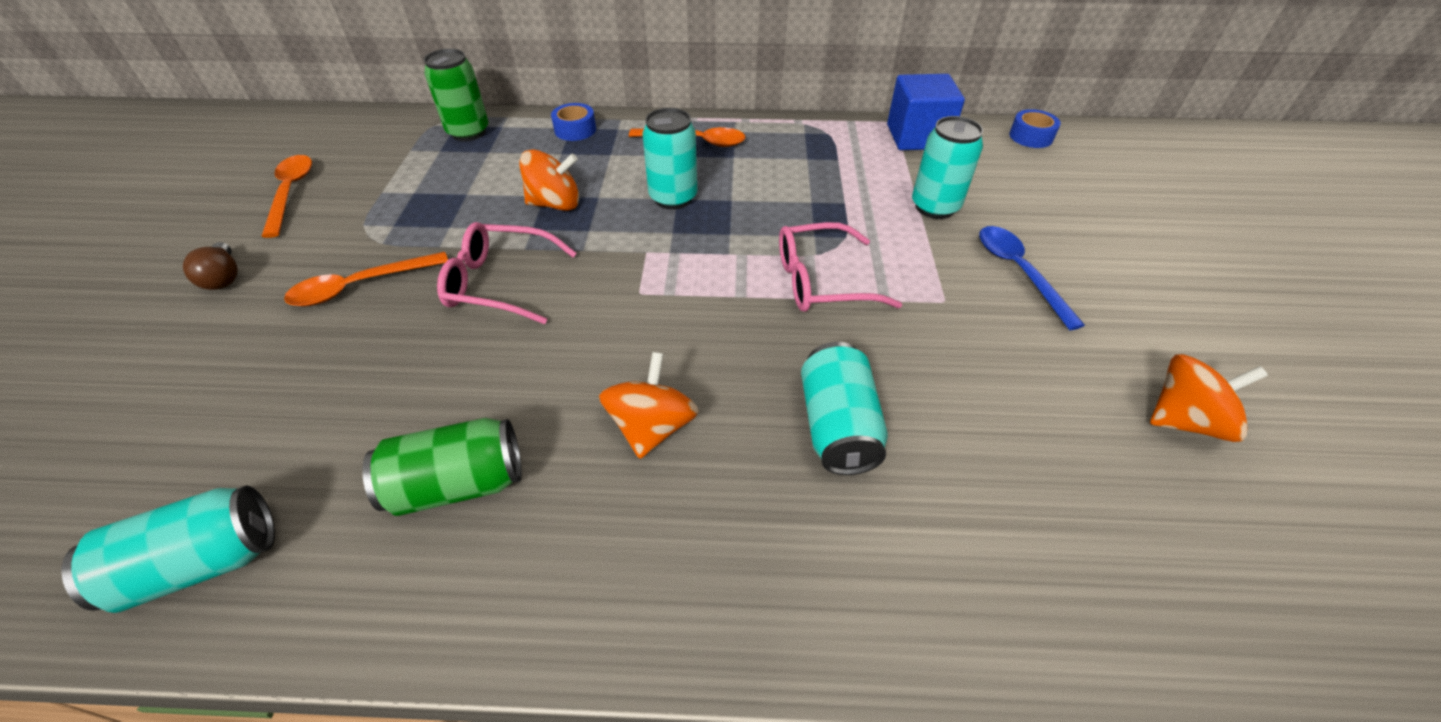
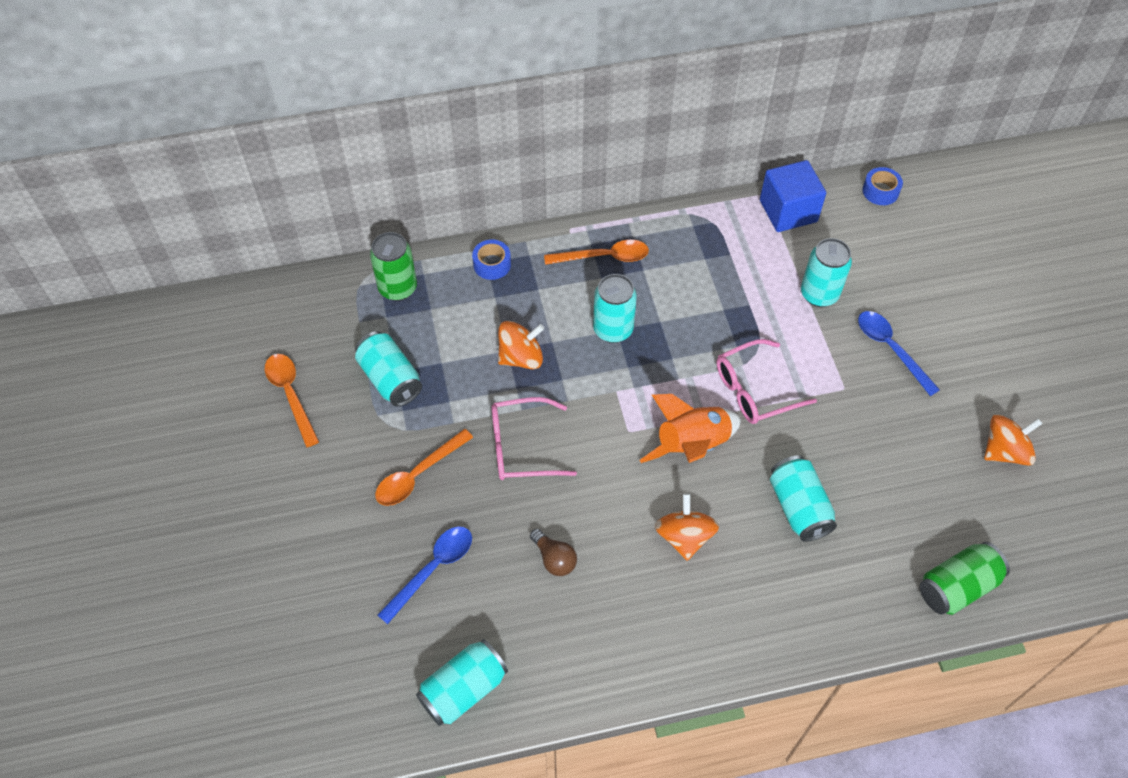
camera: 15 degrees left, 10 degrees up
(224, 277) = (306, 492): brown light bulb -> brown light bulb (554, 559)
(293, 390) = (432, 569): none -> blue spoon
(402, 197) = (390, 379): none -> turquoise can
(458, 484) = (584, 604): green can -> green can (957, 586)
(714, 322) = (692, 445): none -> orange rocket

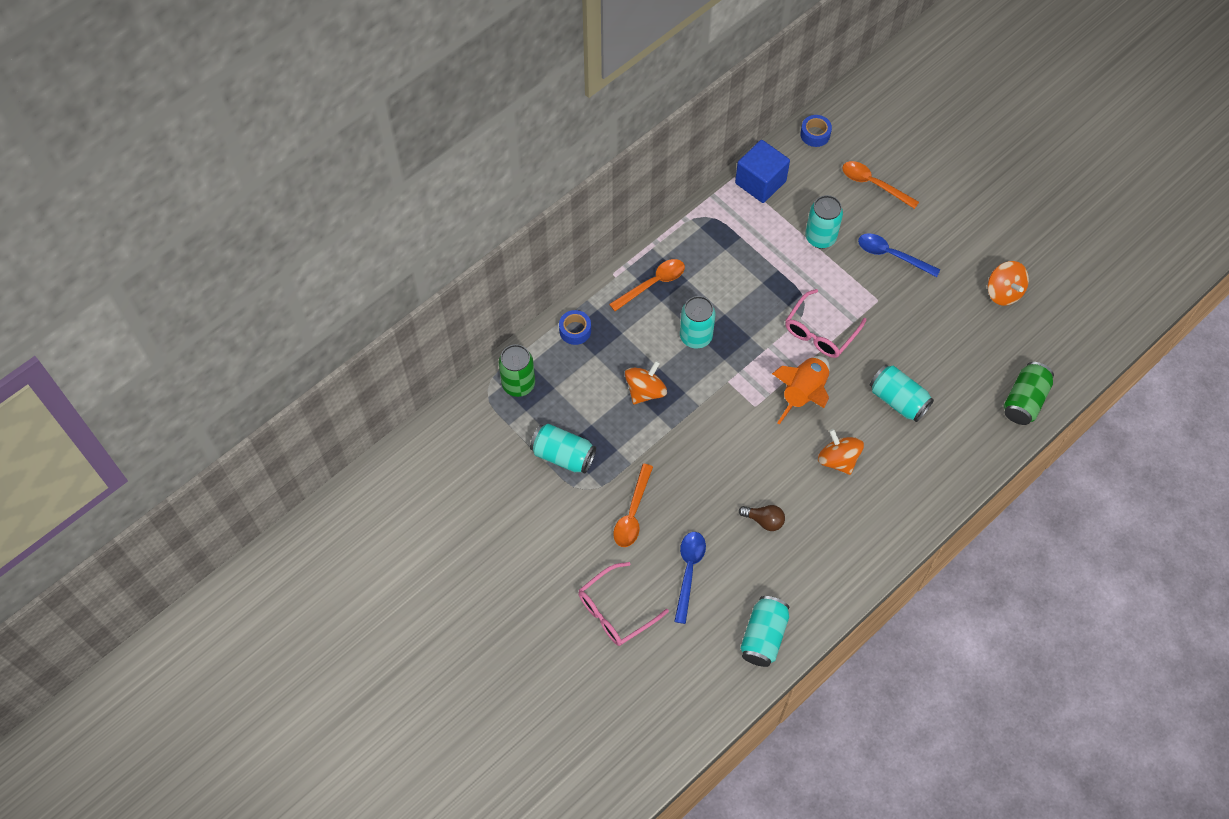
camera: 30 degrees left, 5 degrees up
(291, 395) = (499, 505): orange spoon -> orange spoon (873, 184)
(522, 447) = (690, 455): pink glasses -> pink glasses (615, 611)
(1004, 451) = (1003, 292): orange spinning top -> orange spinning top turned 120 degrees clockwise

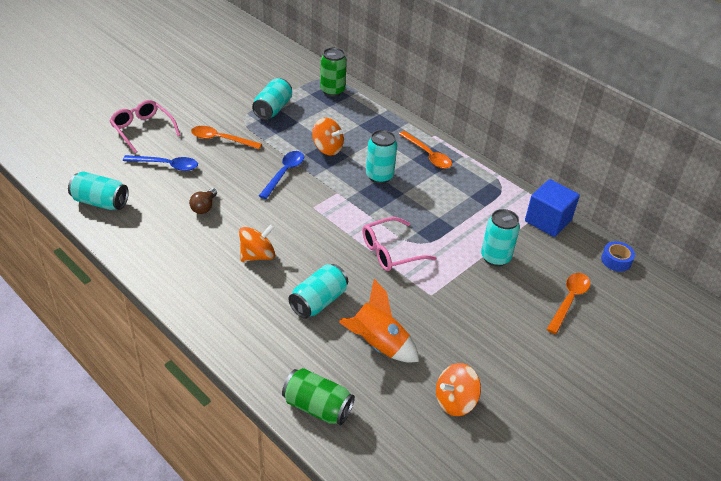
camera: 85 degrees right, 20 degrees down
(575, 330) = (380, 116): blue tape -> none
(803, 393) = (325, 237): orange rocket -> orange rocket (377, 344)
(820, 332) = (391, 251): pink glasses -> pink glasses turned 60 degrees counterclockwise
(891, 255) = (485, 308): blue spoon -> blue spoon (284, 173)

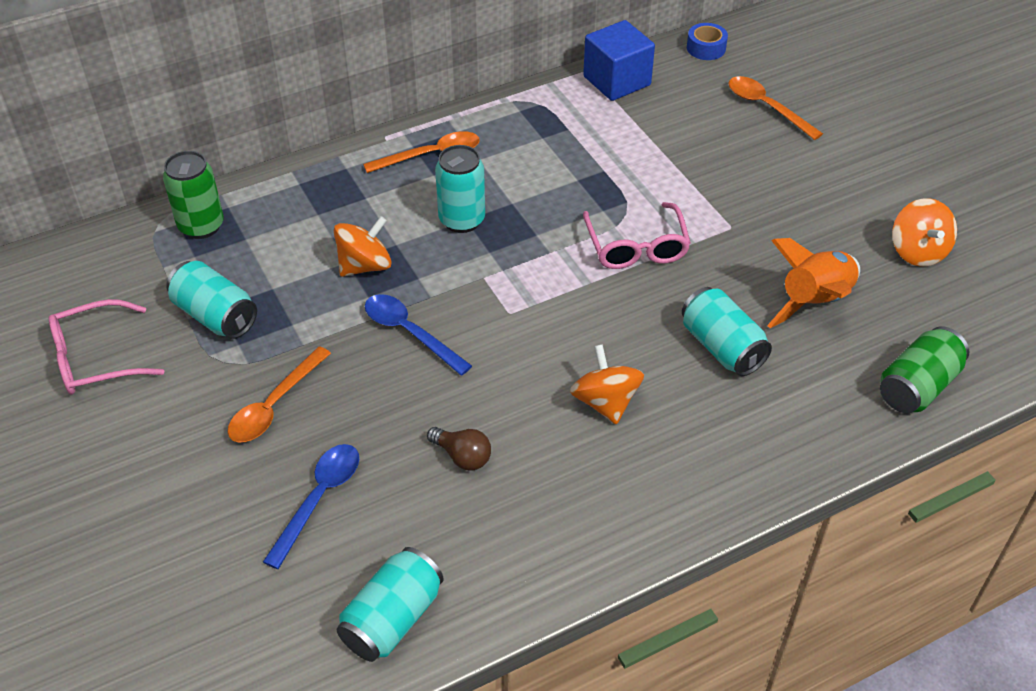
camera: 70 degrees left, 5 degrees up
(142, 130) = (184, 527): pink glasses -> pink glasses (96, 359)
(495, 257) = (675, 148): turquoise can -> none

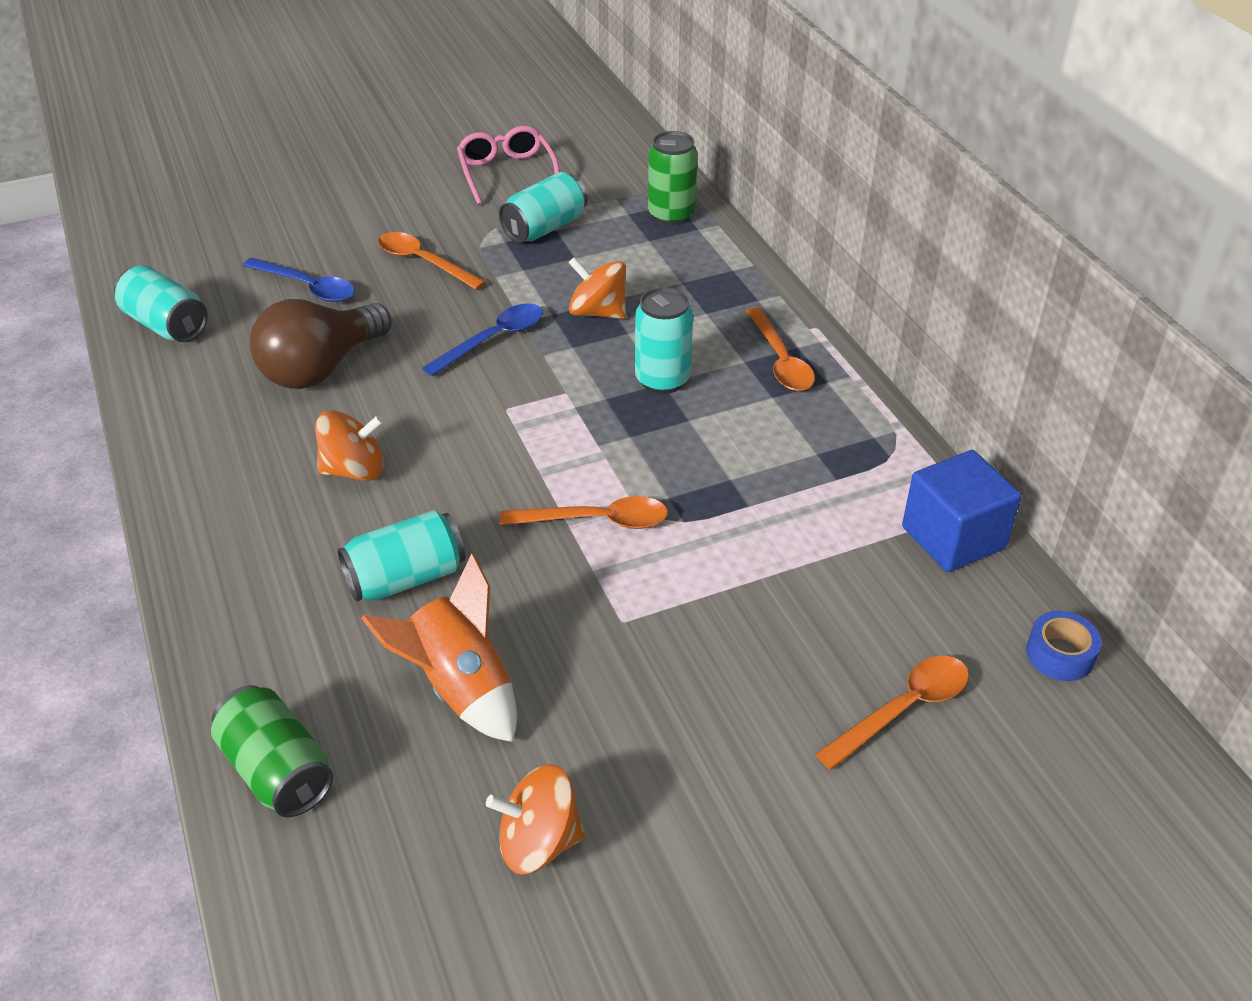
camera: 95 degrees right, 5 degrees down
(365, 266) = (598, 312): orange spinning top -> orange spinning top turned 150 degrees clockwise
(462, 456) = (321, 368): brown light bulb -> brown light bulb, size x2.13
(636, 247) = (596, 521): pink glasses -> orange spoon

